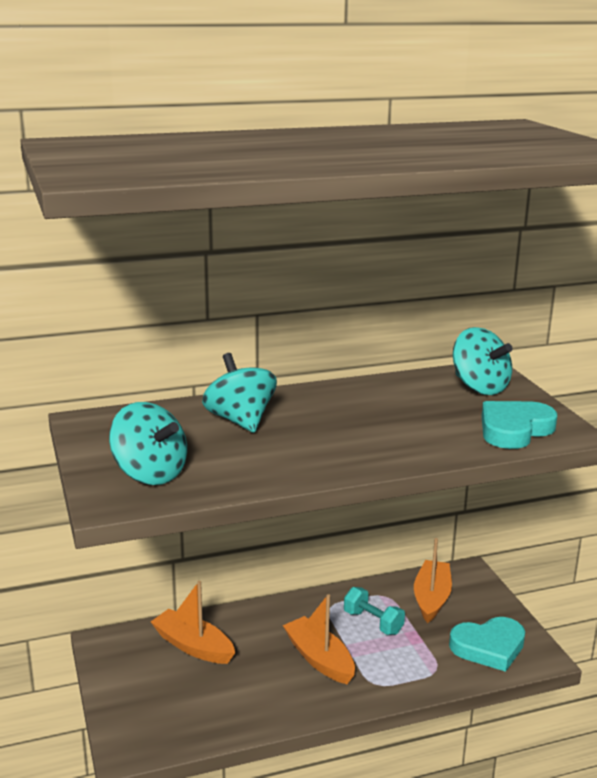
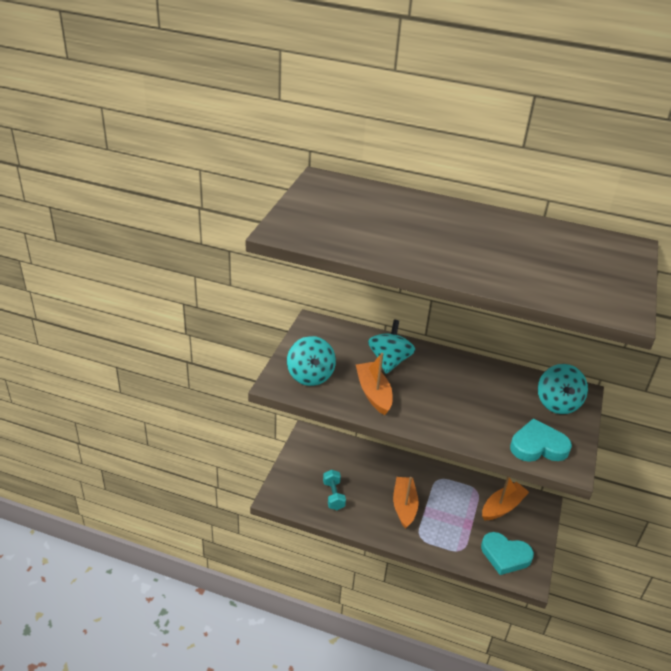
camera: 35 degrees right, 15 degrees up
(193, 646) = (347, 461): orange boat -> orange boat (373, 393)
(373, 622) = (453, 502): turquoise dumbbell -> turquoise dumbbell (333, 496)

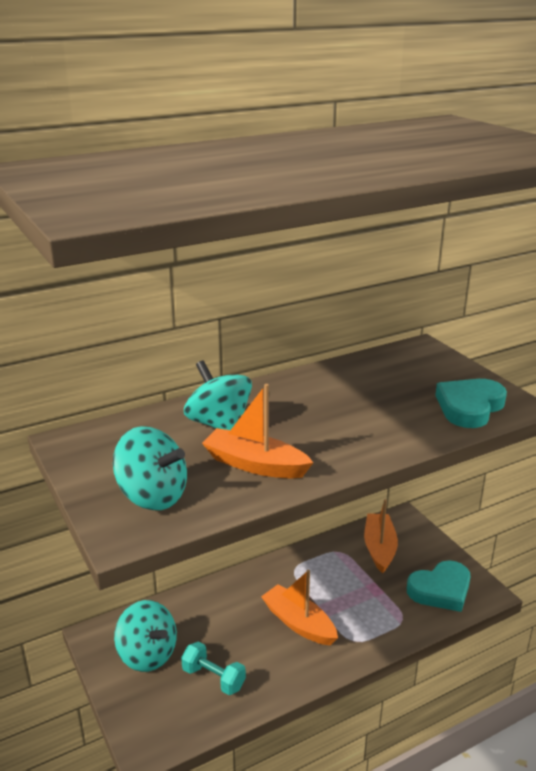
camera: 45 degrees left, 10 degrees down
(557, 403) = (421, 365): turquoise spinning top -> turquoise spinning top (147, 654)

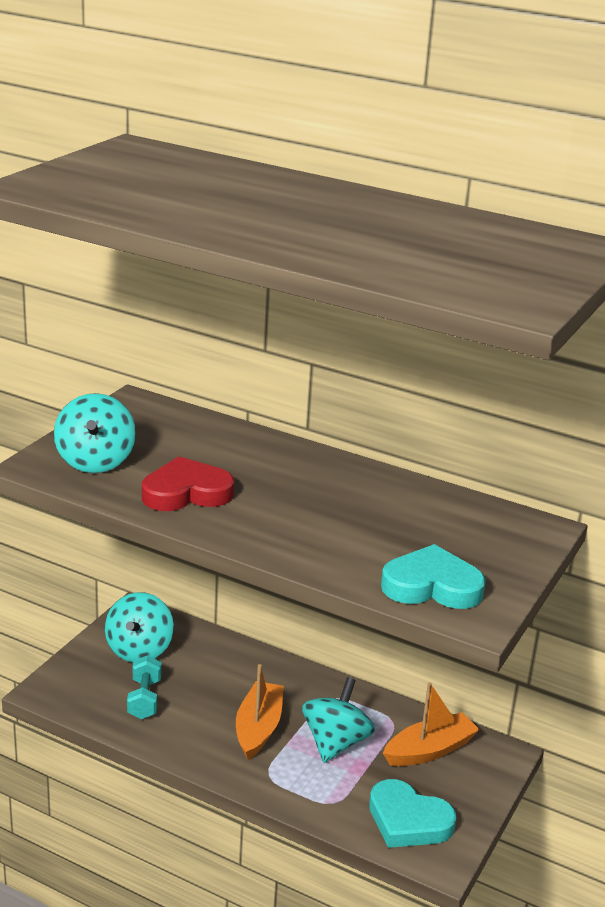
camera: 55 degrees right, 0 degrees up
(219, 424) = (233, 457): turquoise spinning top -> turquoise spinning top (335, 743)
(255, 465) = (186, 492): orange boat -> red heart

